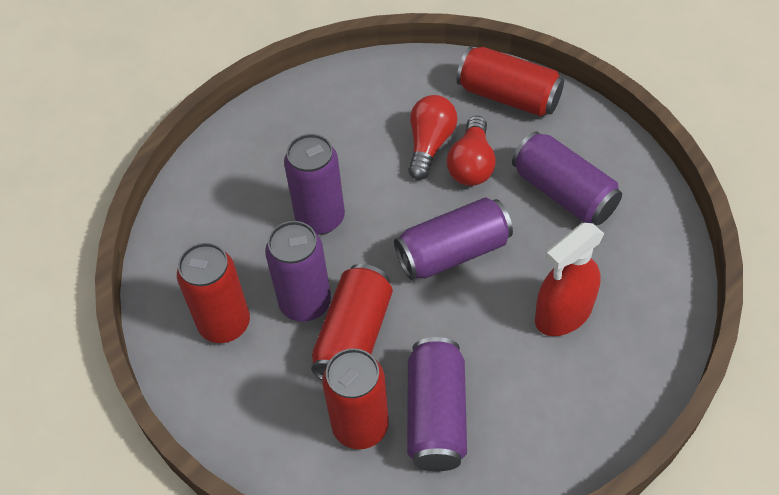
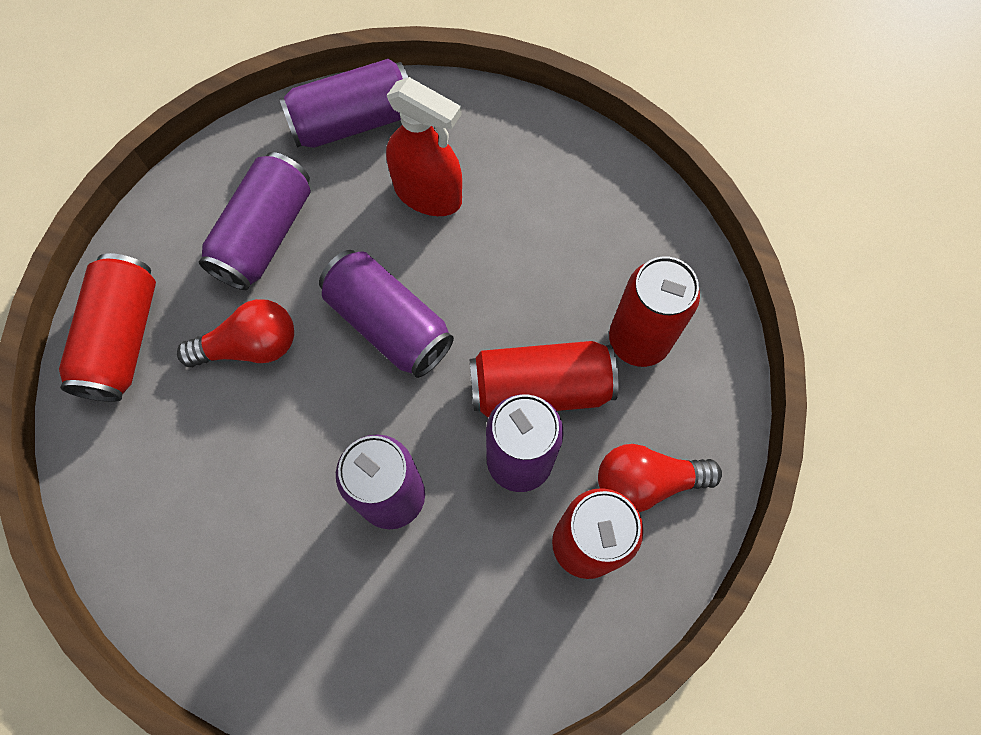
camera: 115 degrees left, 15 degrees up
(429, 145) = (231, 407): red light bulb -> red light bulb (646, 482)
(436, 415) = (593, 273): purple can -> purple can (353, 121)

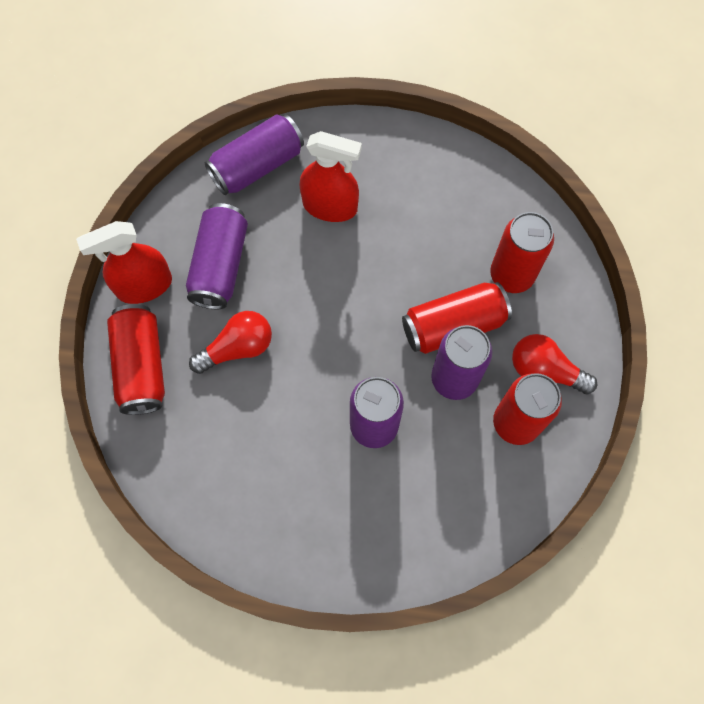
camera: 15 degrees left, 0 degrees up
(162, 237) = (144, 286): none -> red spray bottle
(388, 324) = (332, 307): purple can -> none
(646, 482) = (545, 370): red light bulb -> red light bulb turned 45 degrees clockwise

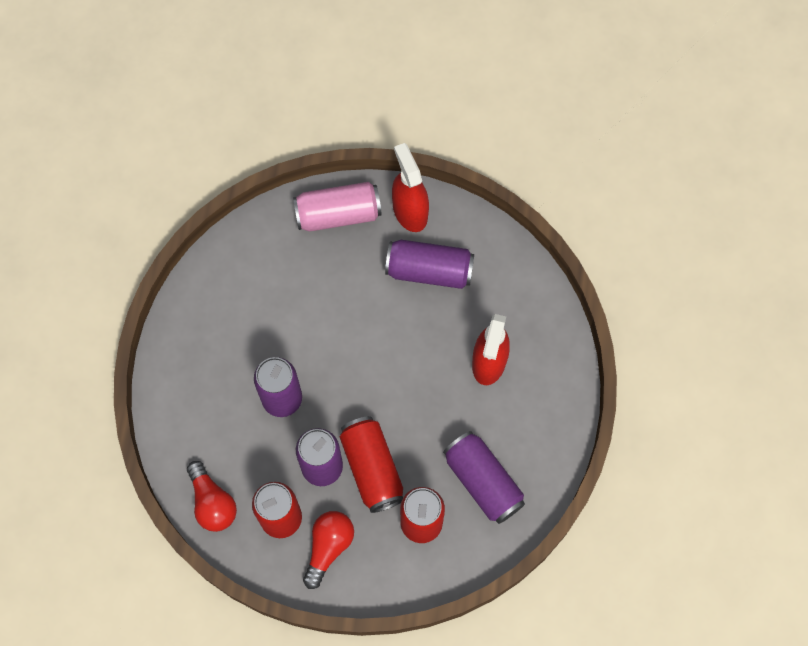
camera: 90 degrees right, 0 degrees up
(141, 366) = (338, 214): red can -> pink can
(237, 348) = (353, 288): red light bulb -> red light bulb (212, 502)
(257, 165) = (529, 298): purple can -> purple can (483, 481)

